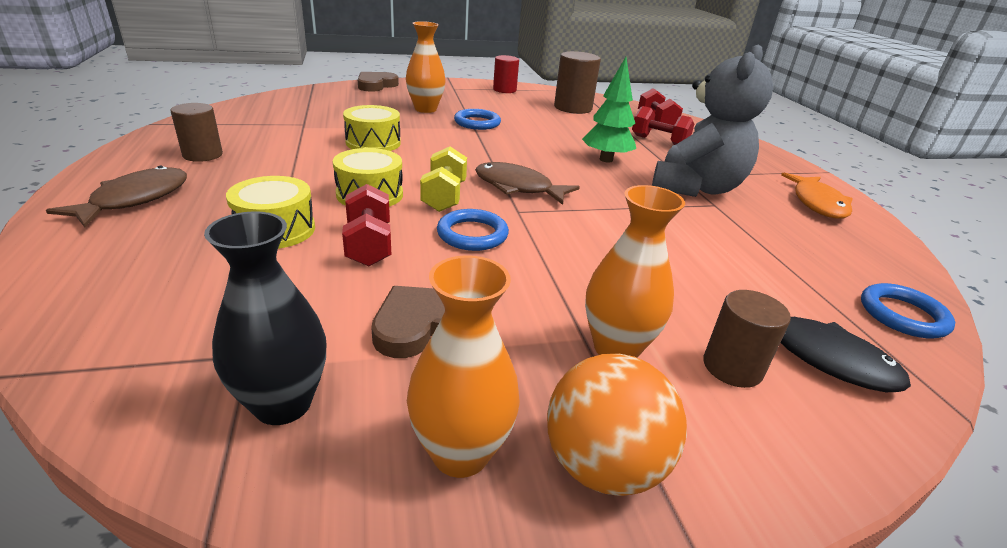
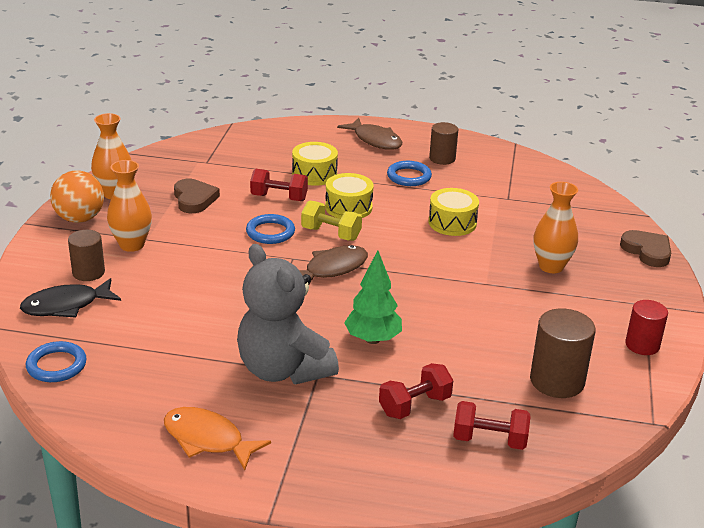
camera: 115 degrees right, 0 degrees up
(283, 404) = (171, 166): black vase -> none
(477, 123) = (501, 288): blue ring -> blue ring (409, 176)

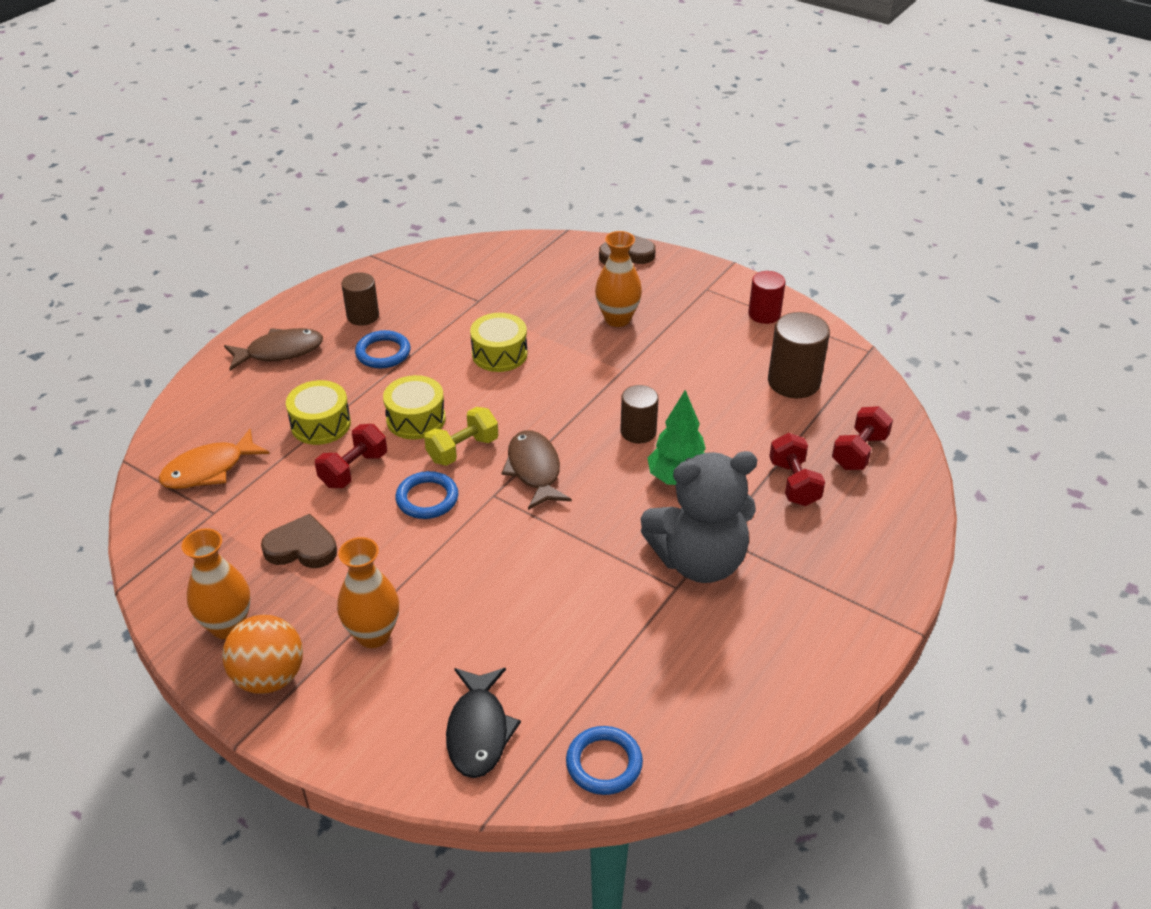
camera: 65 degrees left, 10 degrees up
(88, 272) = (413, 693): brown cylinder -> brown cylinder (638, 431)
(207, 439) = (792, 651): orange fish -> orange fish (209, 469)

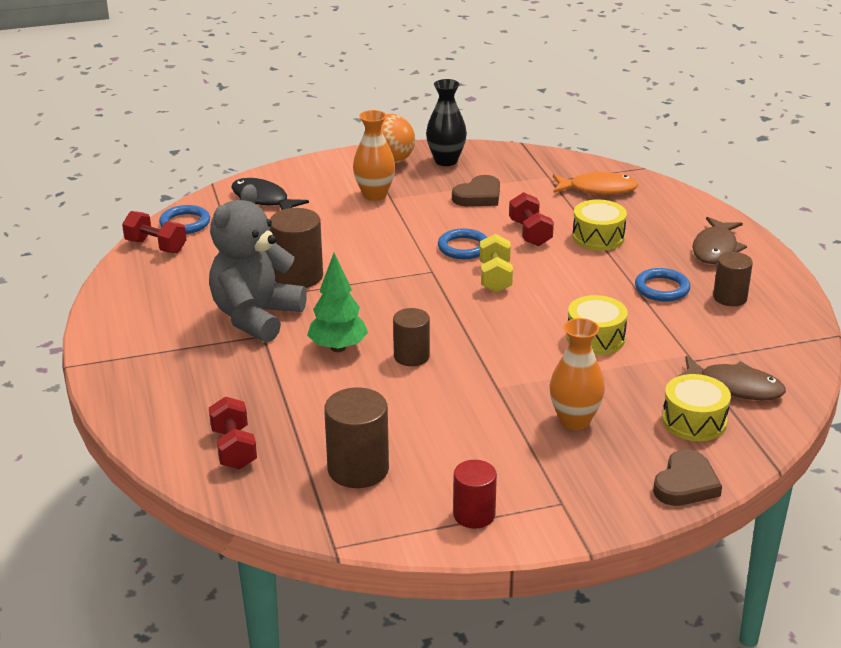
camera: 130 degrees right, 10 degrees down
(209, 469) = (598, 189): orange fish -> orange fish turned 90 degrees clockwise
(227, 626) = (446, 161): orange vase -> black vase
(416, 419) = (556, 273): yellow drum -> yellow drum (694, 421)
(534, 470) = (434, 295): brown fish -> brown fish (735, 387)
(603, 580) = (298, 276): none -> brown cylinder
(794, 483) = (255, 396): red dumbbell -> red dumbbell (156, 246)

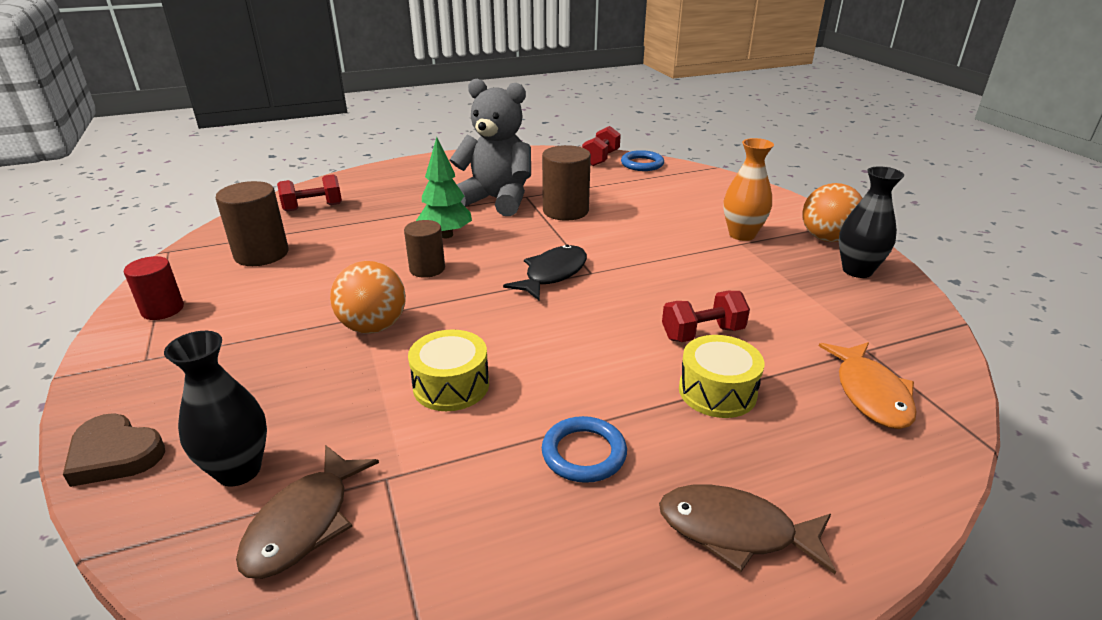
camera: 85 degrees right, 0 degrees up
(263, 200) = (699, 187): black fish -> black fish (553, 274)
(463, 247) = (648, 289): blue ring -> none
(478, 196) = (780, 295): brown heart -> none
(495, 277) = (585, 311): yellow dumbbell -> none
(514, 379) = (373, 327): none -> orange ball
(574, 421) = (282, 368): orange vase -> none
(694, 421) = (239, 470): yellow drum -> black vase
(730, 297) = (567, 538): brown cylinder -> none

